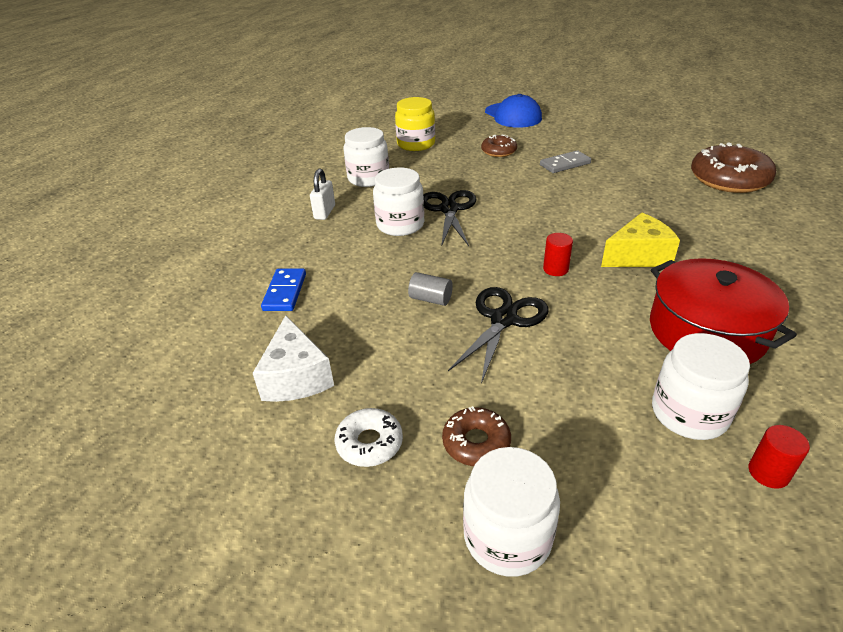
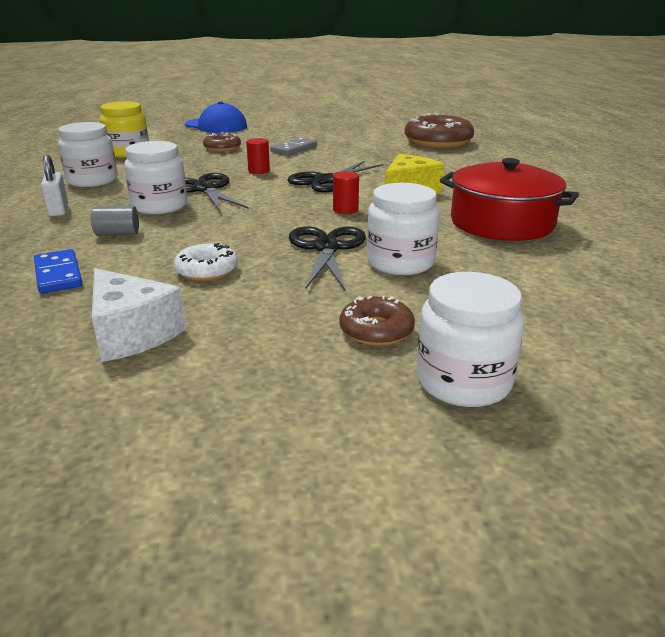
camera: 30 degrees left, 10 degrees down
(369, 443) = (266, 359): white donut -> white donut (207, 270)
(430, 299) = (240, 249): grey cylinder -> grey cylinder (117, 234)
(565, 220) = (326, 181): none -> black scissors
(689, 413) = (534, 269): white jar -> white jar (400, 262)
(768, 473) = (619, 287): red cylinder -> red cylinder (259, 171)

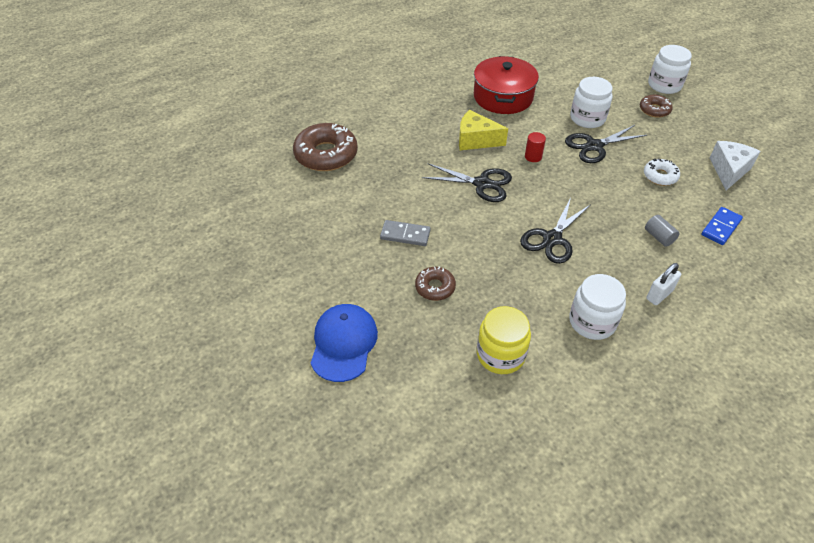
camera: 115 degrees left, 20 degrees up
(160, 206) = (603, 244): white jar -> none
(259, 171) = (486, 229): red cylinder -> none

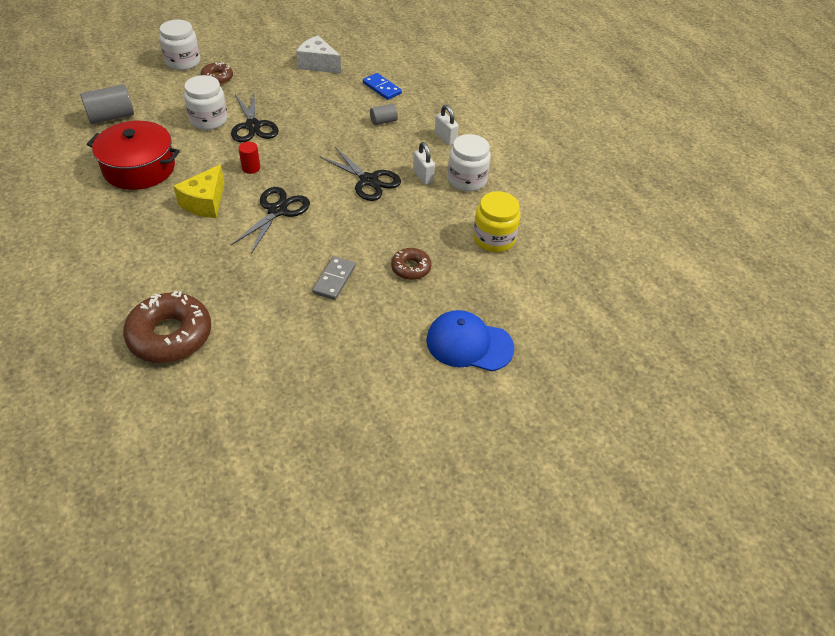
camera: 85 degrees left, 0 degrees up
(560, 68) = (111, 117): none -> grey cylinder
(580, 281) = (423, 176): none -> white padlock
(660, 176) = (310, 100): white donut -> none

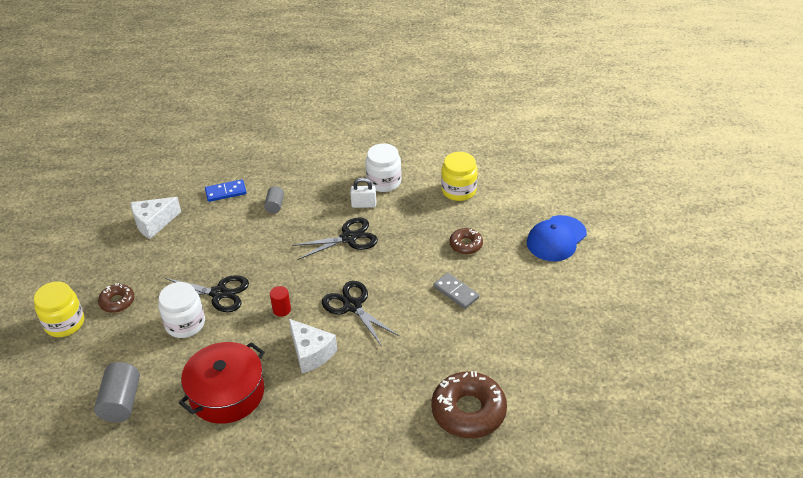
camera: 60 degrees left, 5 degrees down
(183, 62) = (64, 323): white jar -> yellow jar
(205, 202) = (311, 353): yellow cheese -> white cheese
(445, 138) = (324, 176): white padlock -> none

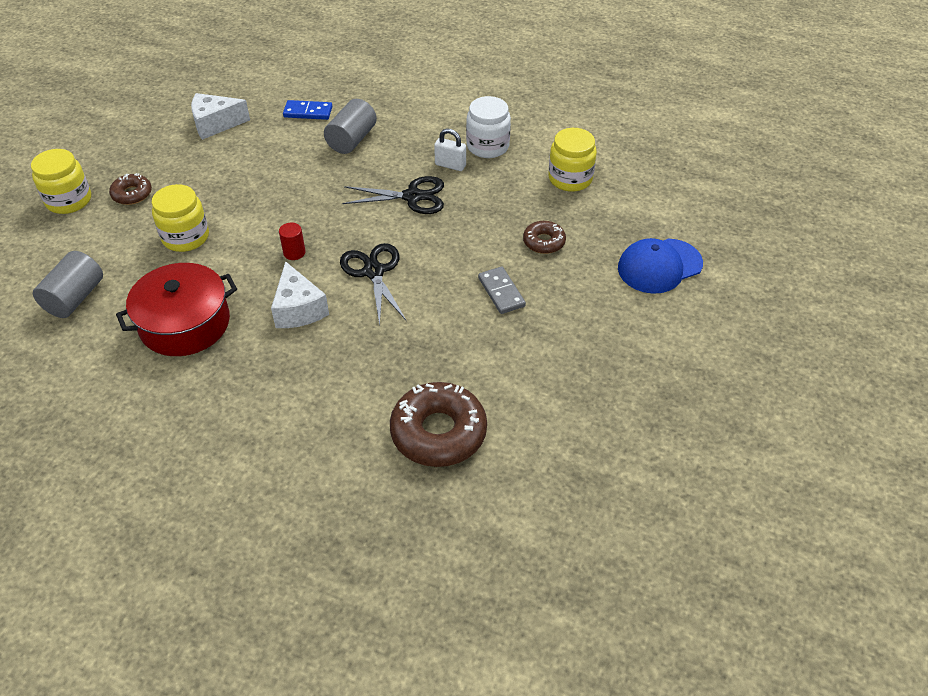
camera: 20 degrees right, 5 degrees up
(185, 324) = (185, 237): white jar -> yellow jar
(219, 293) = (238, 216): black scissors -> none
(275, 205) = (352, 140): grey cylinder -> grey cylinder, size x1.74

